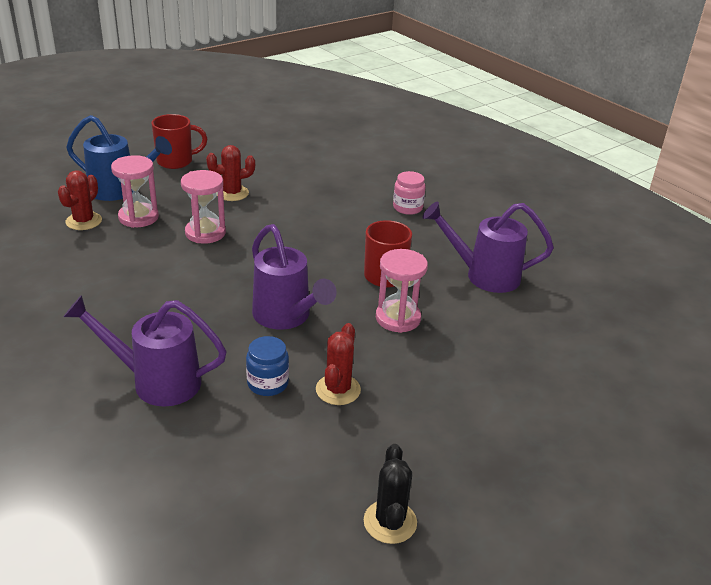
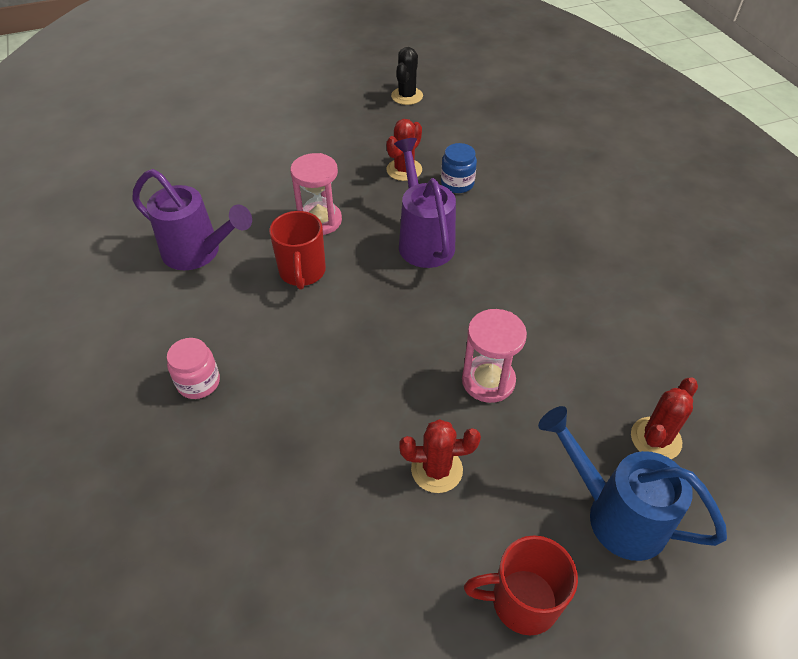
camera: 160 degrees left, 15 degrees up
(138, 217) = (579, 433): pink hourglass -> none
(157, 382) = (545, 199): purple watering can -> none

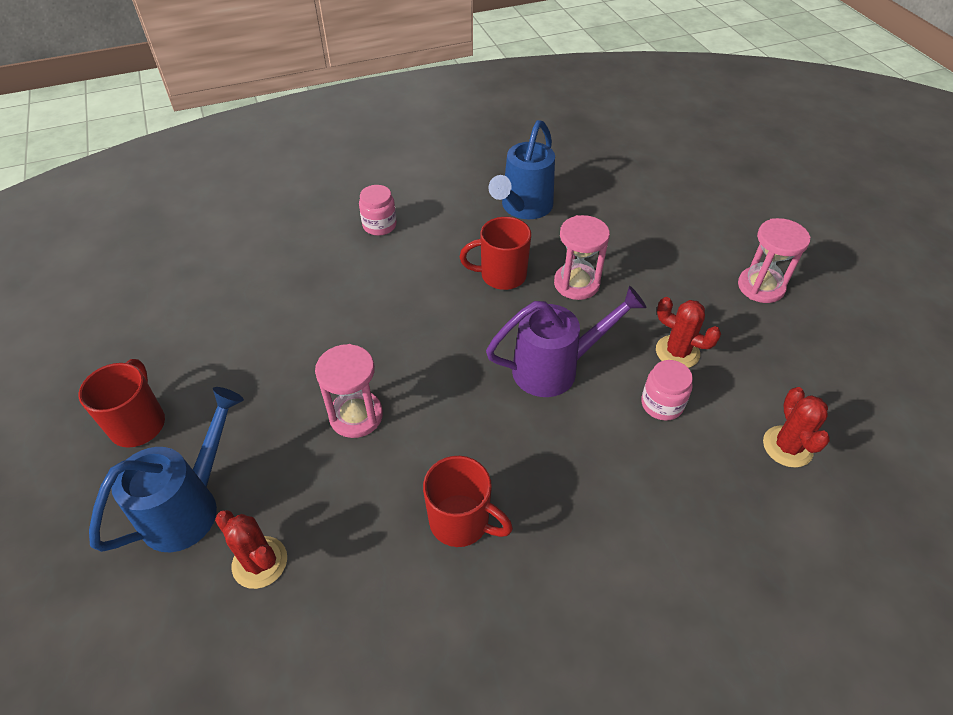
camera: 90 degrees right, 0 degrees up
(198, 253) = (523, 208): purple watering can -> blue watering can
(334, 119) = (761, 287): none -> pink hourglass
(407, 96) = (840, 355): black cactus -> none
(436, 469) = (268, 372): red cactus -> red cactus (787, 446)
(457, 183) = (662, 404): blue jar -> pink jar
(584, 301) = (461, 521): none -> red mug

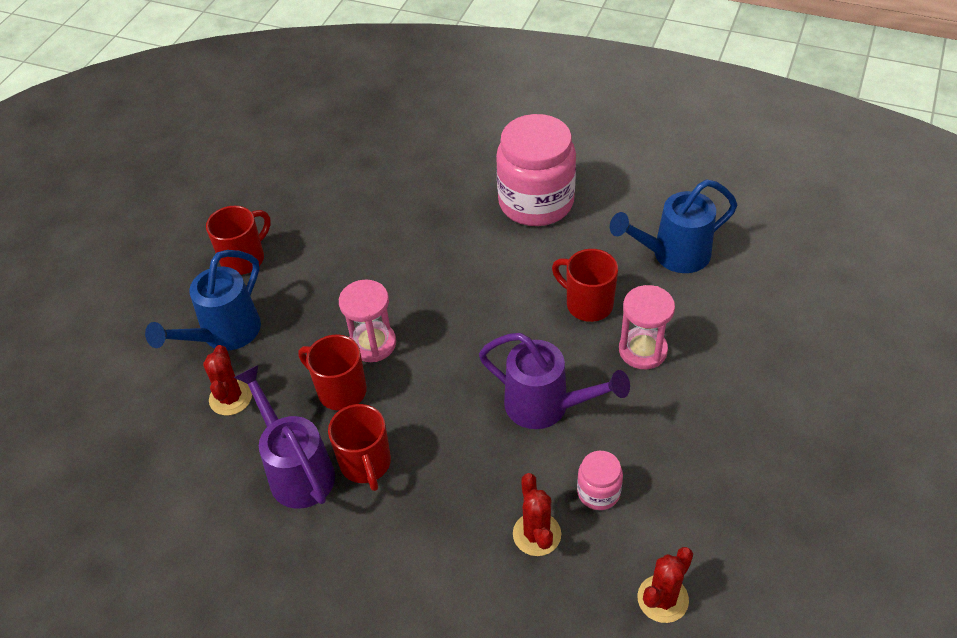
camera: 45 degrees right, 0 degrees up
(189, 507) = (224, 334): blue watering can -> blue watering can turned 135 degrees clockwise
(368, 476) = (340, 390): none -> red mug
(379, 225) = (536, 202): pink jar -> pink jar, size x2.20
(403, 577) = (297, 470): none -> purple watering can
(677, 352) = (662, 462): red cactus -> red cactus (537, 534)
(761, 287) = (813, 462): pink hourglass -> none

